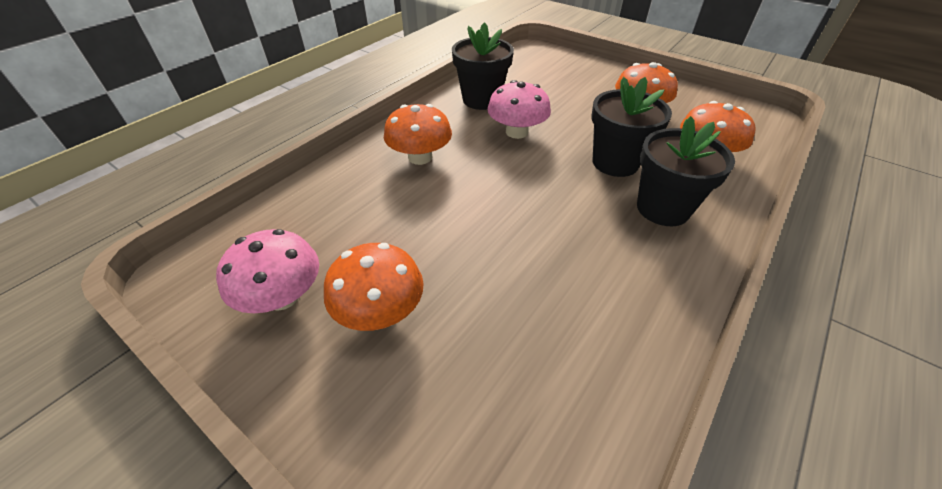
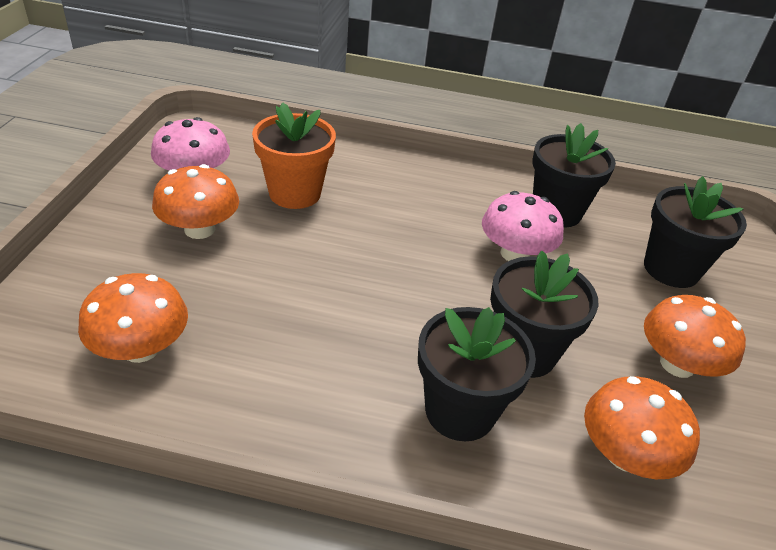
camera: 60 degrees right, 5 degrees down
(368, 224) = (295, 193): none -> orange flower pot
(420, 157) = (410, 196): orange mushroom -> orange mushroom (141, 348)
(559, 82) = (671, 269): none -> black flower pot

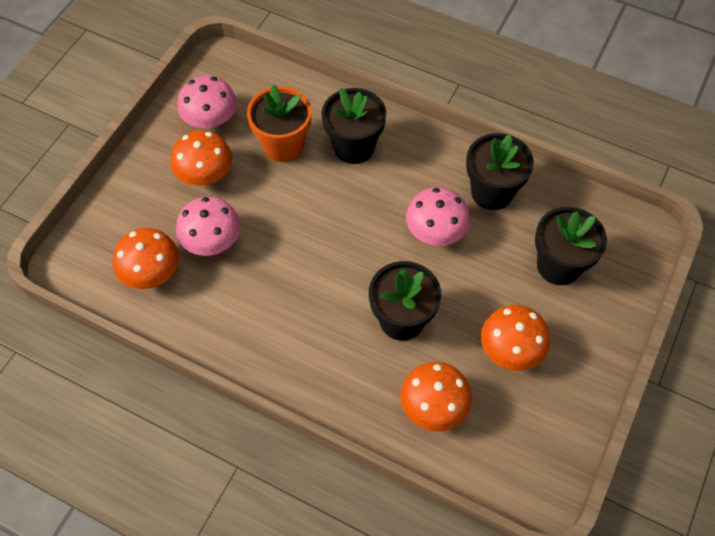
camera: 20 degrees right, 20 degrees up
(227, 298) = (212, 240): none -> pink mushroom
(460, 411) = (339, 355): black flower pot -> black flower pot (354, 147)

